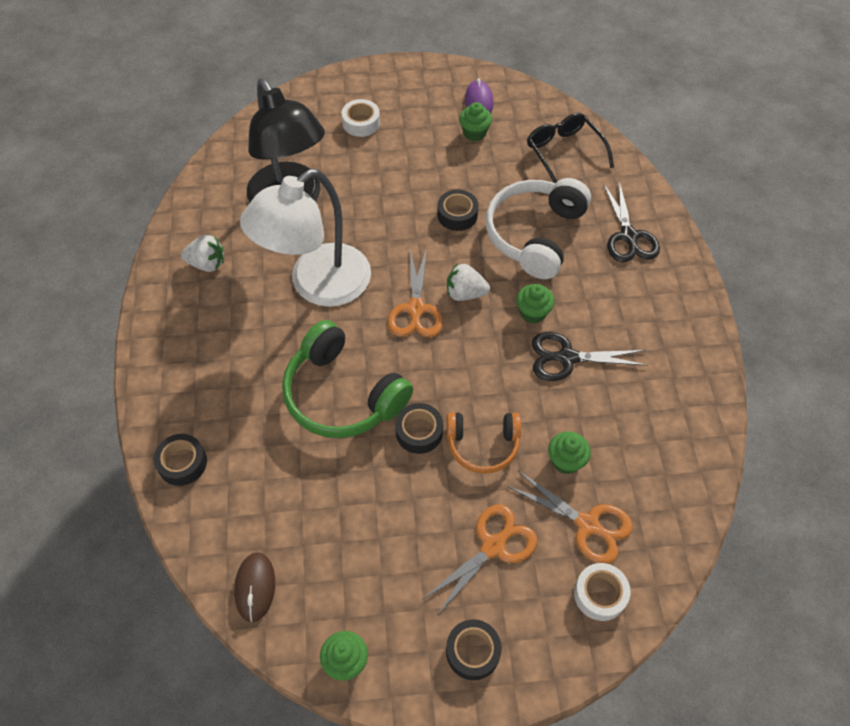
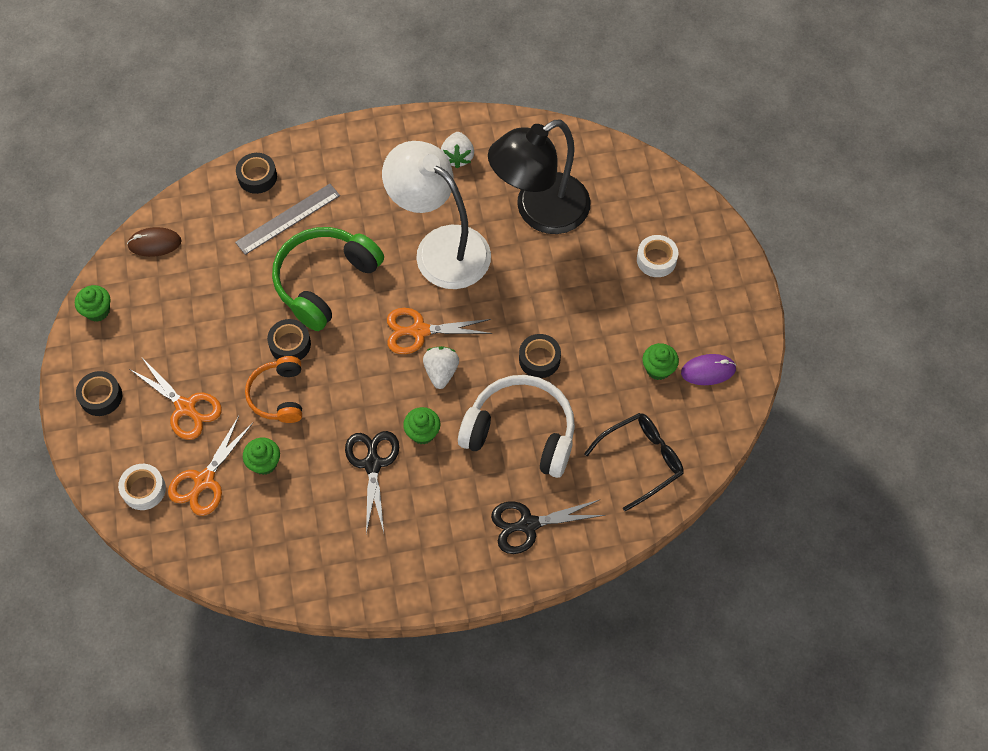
camera: 85 degrees right, 5 degrees up
(250, 430) = (288, 219): none -> grey ruler

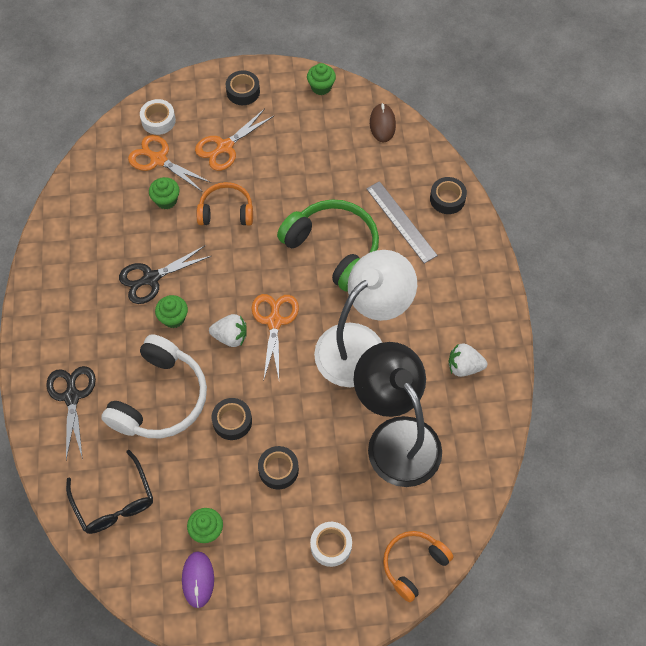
camera: 95 degrees right, 0 degrees up
(290, 344) = (273, 220): black tape -> black tape (278, 470)
(372, 464) = (151, 278): black scissors -> black scissors turned 150 degrees clockwise
(663, 191) = (413, 565): none -> orange headphones

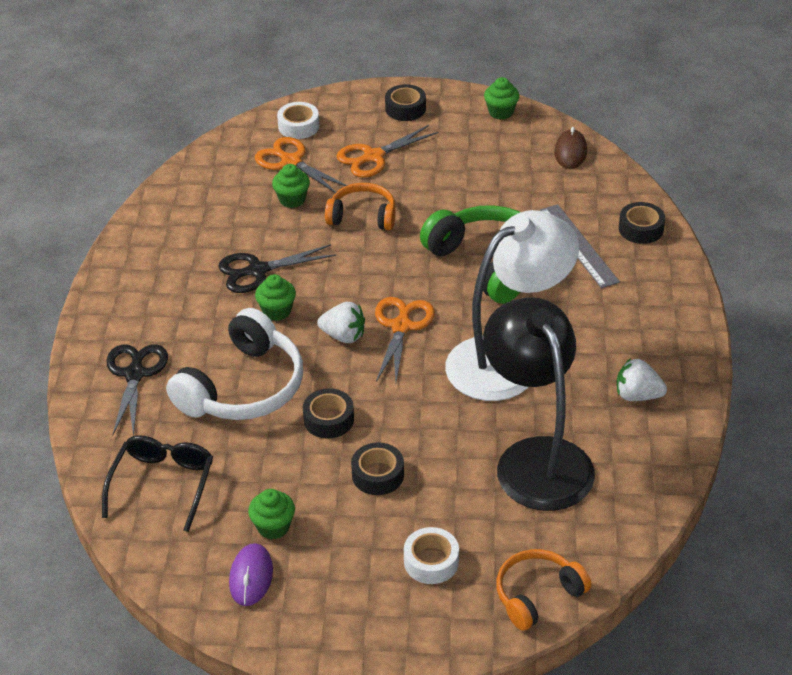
camera: 10 degrees right, 20 degrees down
(114, 501) = (163, 484): black glasses -> black glasses turned 150 degrees counterclockwise

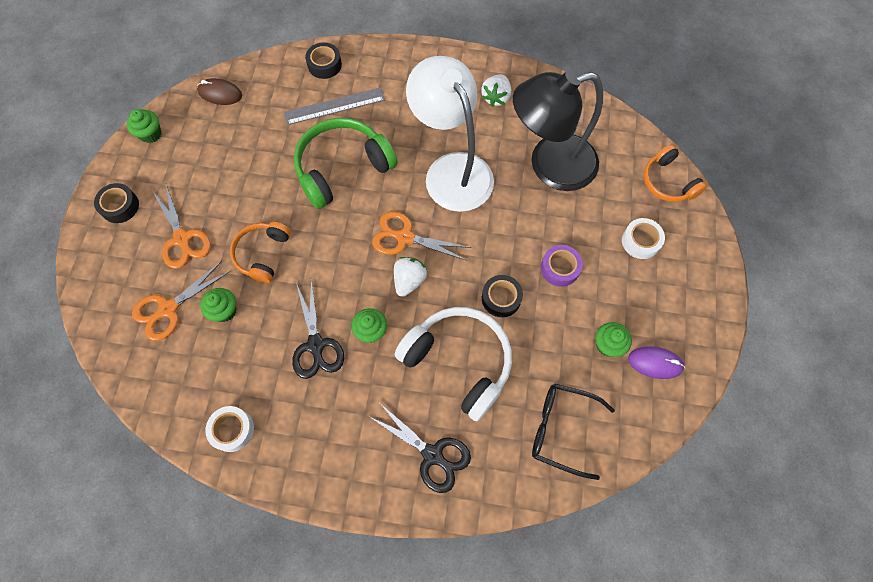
camera: 85 degrees left, 25 degrees up
(135, 374) = (432, 455): black scissors -> black scissors turned 150 degrees counterclockwise
(298, 126) = (116, 299): white tape -> white tape (232, 430)
(378, 475) = (560, 268): black tape -> purple tape

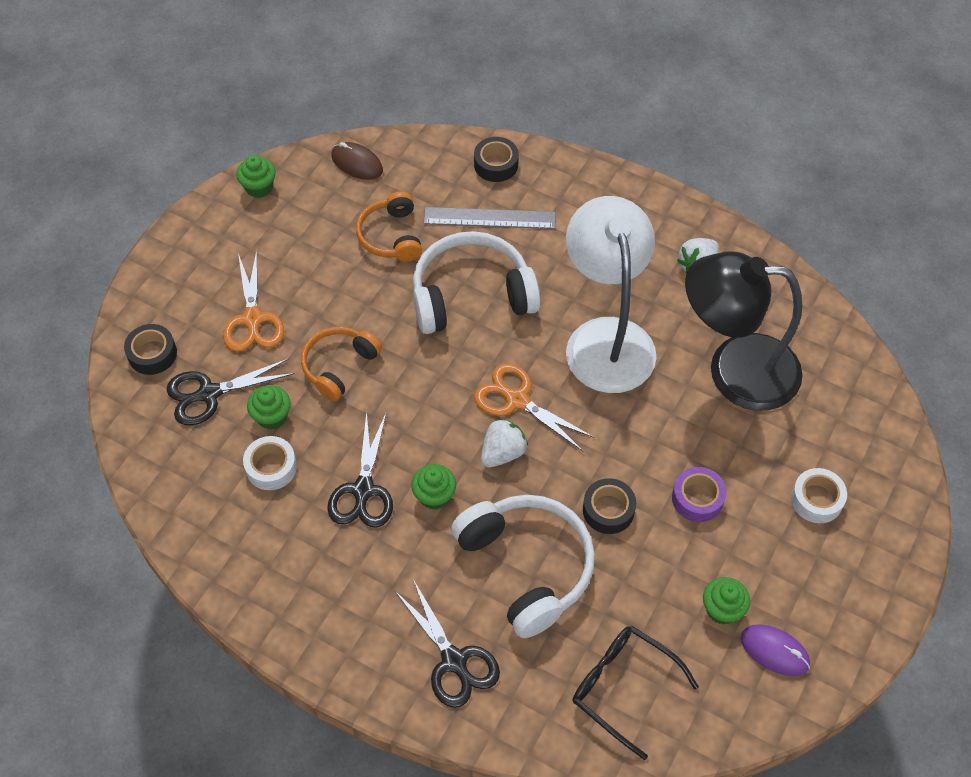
camera: 20 degrees right, 10 degrees down
(120, 206) = (195, 260): black tape -> black tape (152, 354)
(168, 309) = (209, 394): orange scissors -> black scissors
(232, 430) = (233, 552): white tape -> white tape (271, 467)
(342, 168) = (471, 295): green headphones -> white headphones
(668, 182) = (884, 438): orange headphones -> orange headphones (391, 236)

